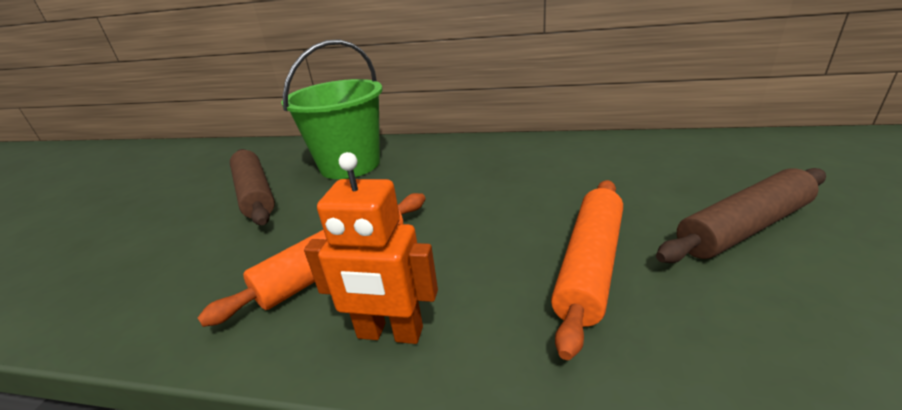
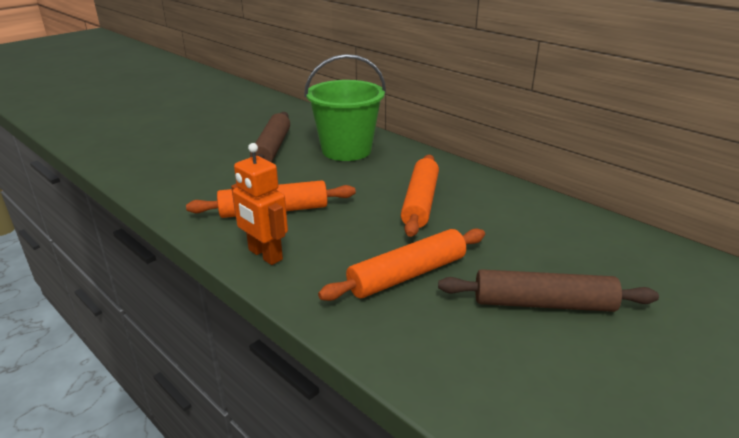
camera: 30 degrees right, 0 degrees up
(491, 184) = (420, 202): none -> orange rolling pin

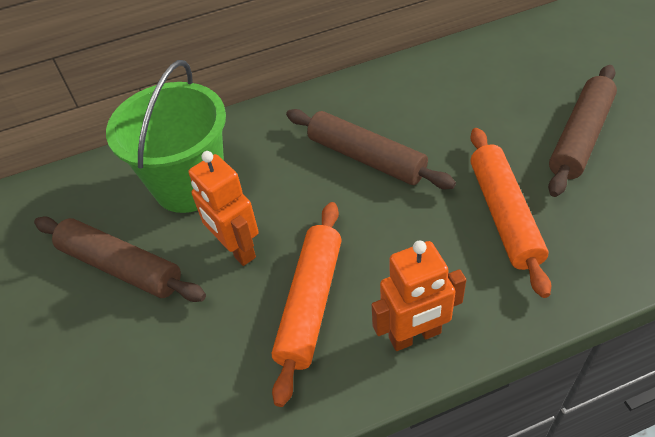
camera: 60 degrees left, 20 degrees up
(304, 176) = (236, 249): none -> orange robot
(420, 202) = (366, 158): orange rolling pin -> brown rolling pin

